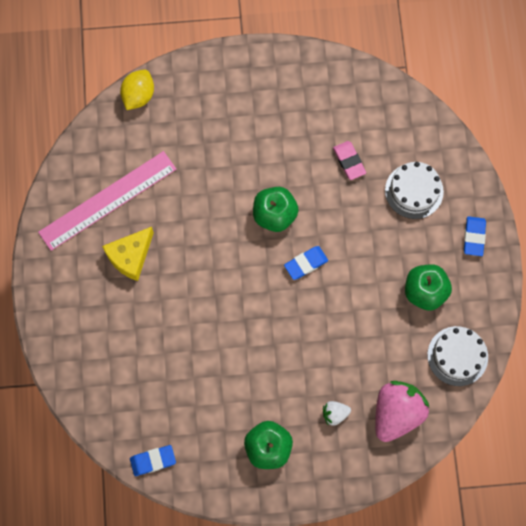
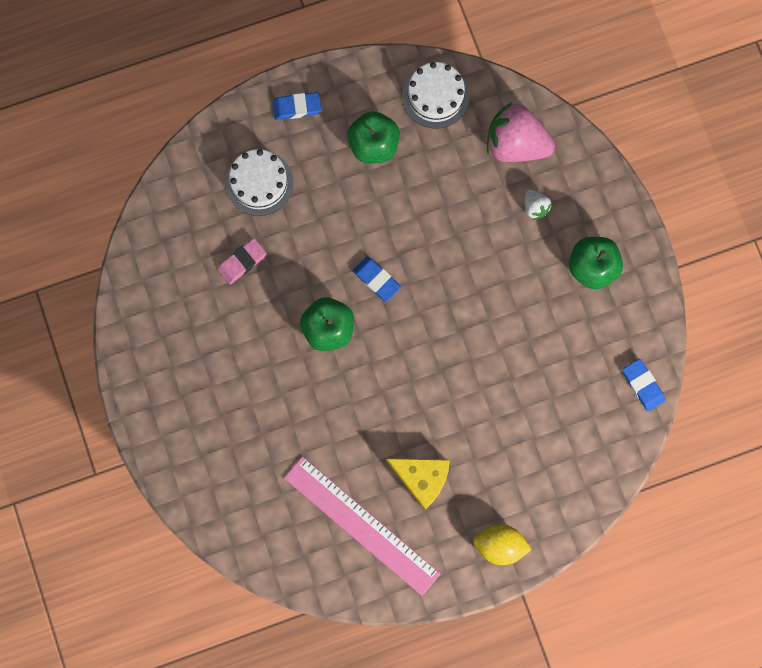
camera: 105 degrees left, 5 degrees up
(138, 96) = (220, 528): yellow lemon -> yellow lemon (499, 545)

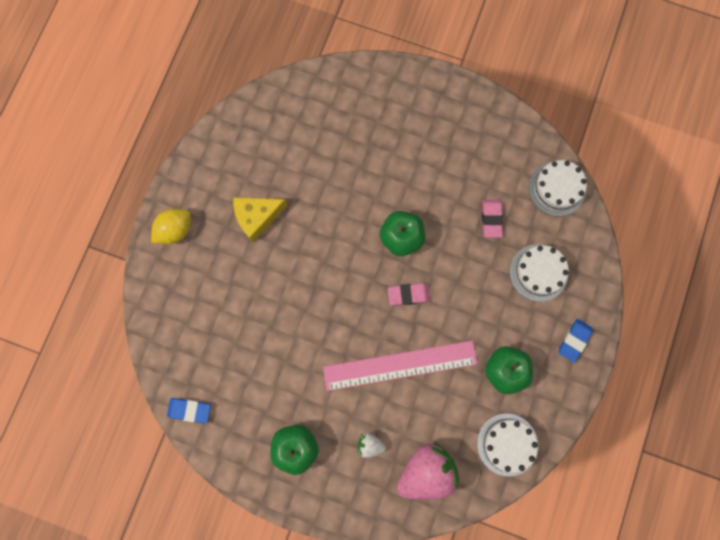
camera: 130 degrees right, 0 degrees up
(163, 226) = (556, 188): none -> white cake
(361, 525) = (261, 158): pink ruler -> pink ruler (400, 365)
(376, 280) = (408, 294): blue eraser -> pink eraser

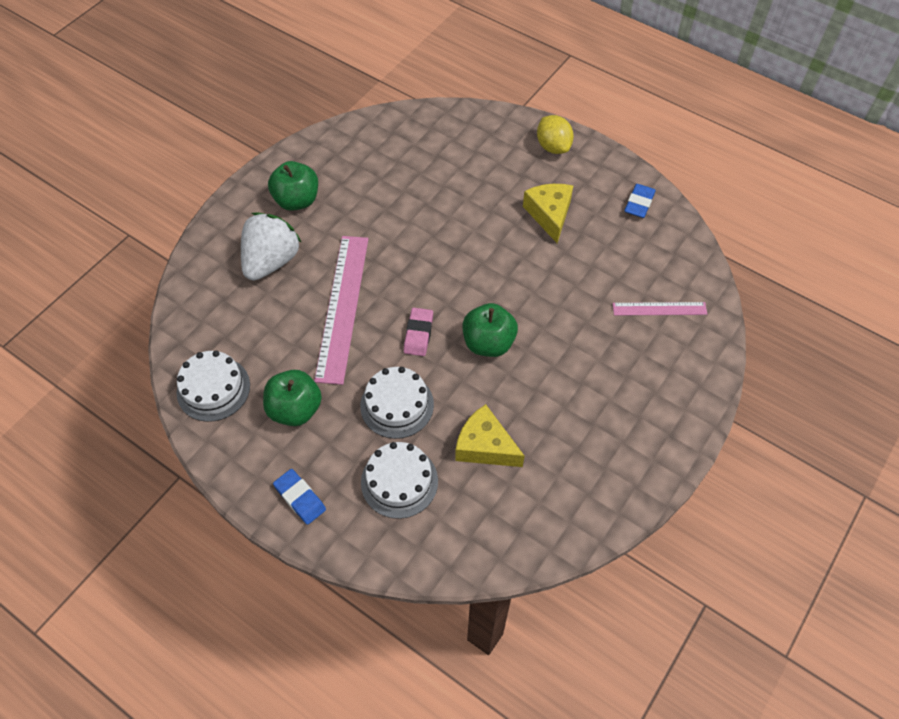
camera: 105 degrees right, 20 degrees down
(189, 410) = (367, 128): blue eraser -> blue eraser (639, 203)
(333, 115) = (659, 309): none -> pink ruler
(370, 445) = (271, 261): white strawberry -> white strawberry, size x2.17
(426, 471) = (222, 304): pink strawberry -> none
(491, 219) = (485, 446): pink eraser -> yellow cheese
(556, 188) = (505, 539): white cake -> white cake (397, 405)

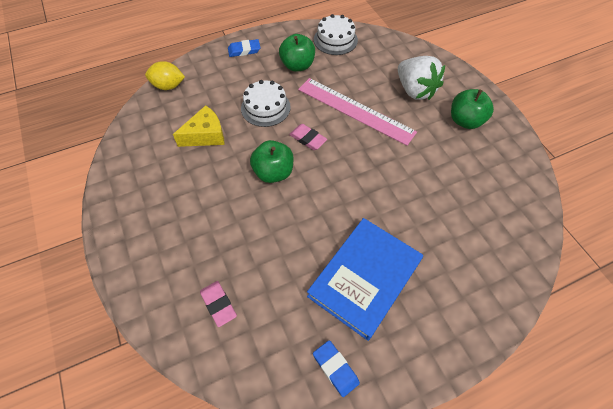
camera: 120 degrees right, 0 degrees up
(399, 481) = (219, 89): white cake -> none
(549, 215) = (365, 278): yellow cheese -> blue book
(553, 147) = (447, 332): yellow lemon -> yellow lemon (168, 86)
(659, 309) = (218, 304): pink ruler -> pink eraser

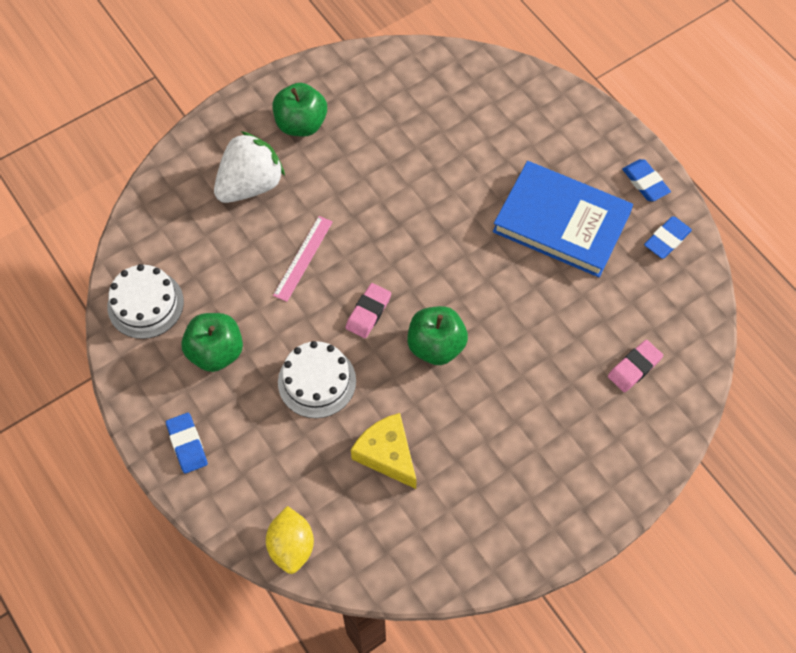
camera: 100 degrees left, 5 degrees up
(355, 110) = (303, 258): pink ruler -> pink ruler, size x0.53
(400, 365) = (645, 182): none -> blue eraser

